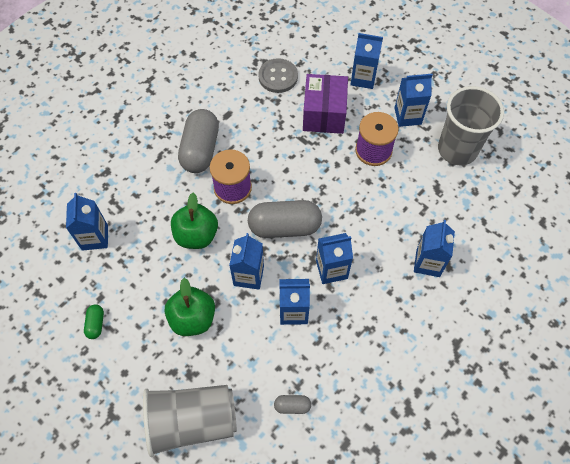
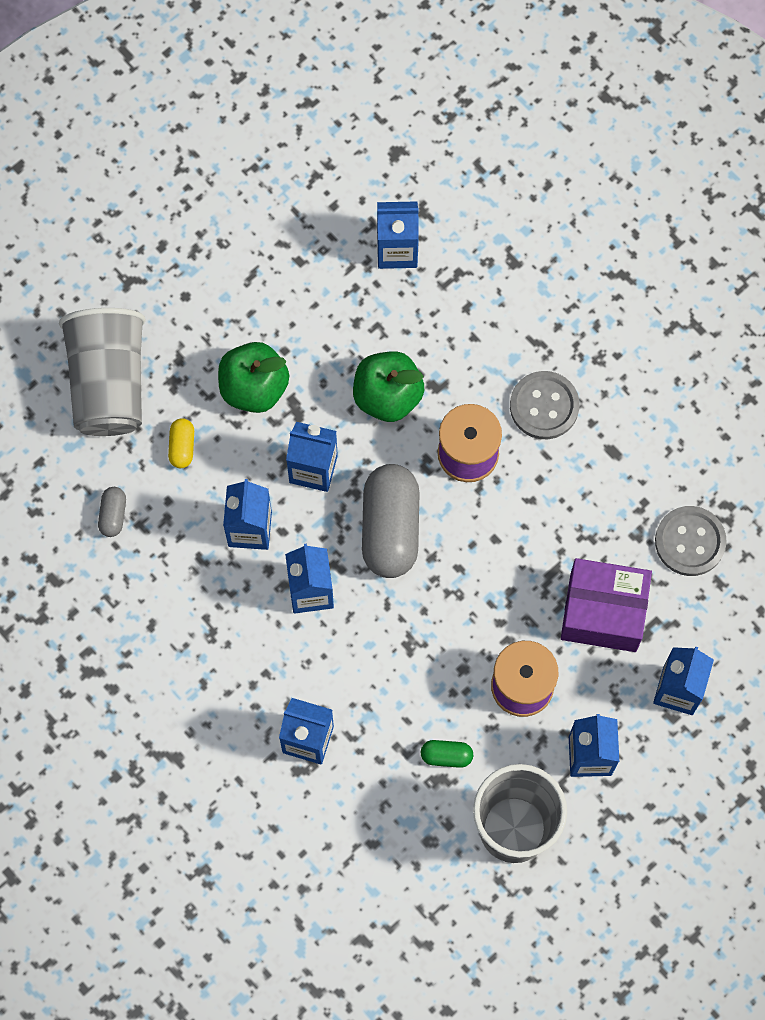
camera: 95 degrees right, 10 degrees up
(96, 324) = (259, 257): green capsule -> green capsule (446, 756)
(200, 150) = (544, 406): grey capsule -> grey button
(238, 362) = (182, 447): none -> yellow capsule

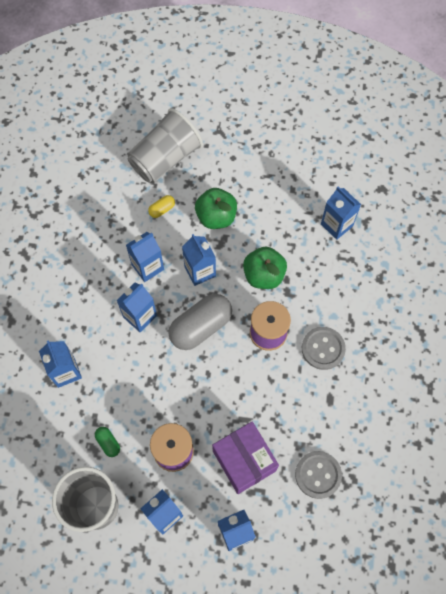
camera: 50 degrees right, 5 degrees down
(113, 515) = (106, 207): grey capsule -> none

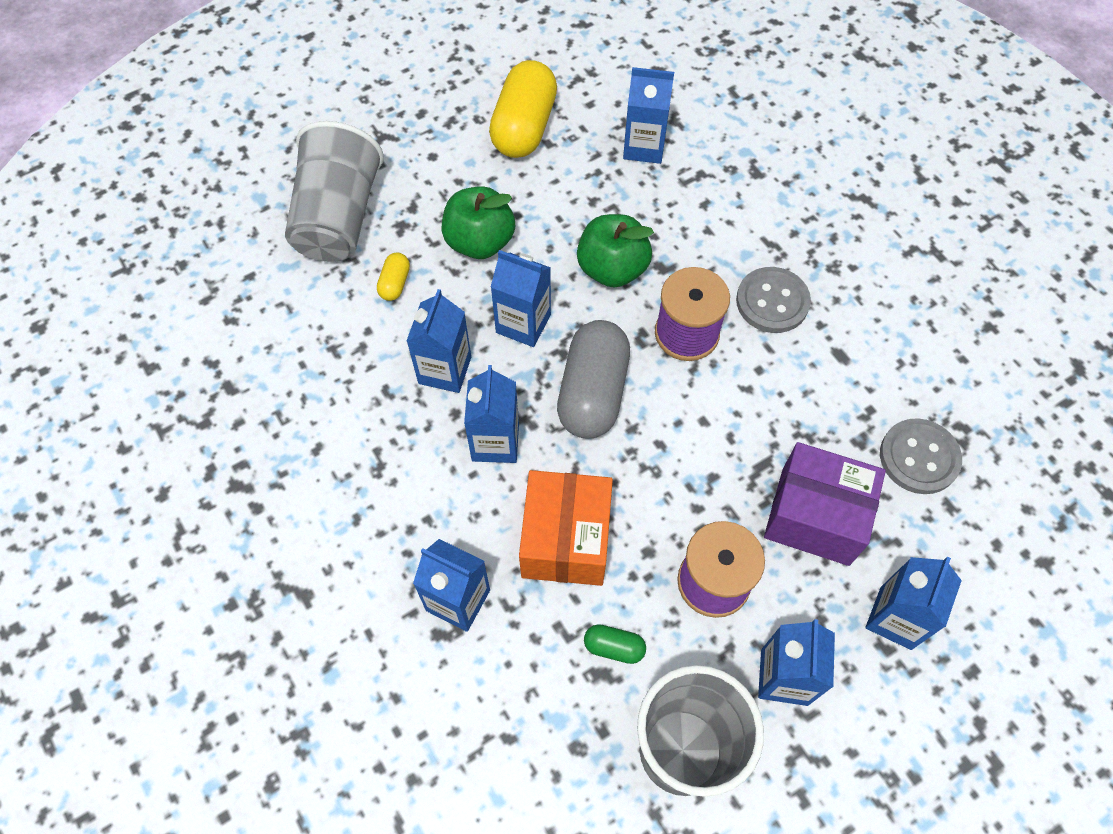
camera: 40 degrees left, 5 degrees down
(130, 382) = (565, 540): none -> orange box
(288, 173) = (524, 127): none -> yellow capsule

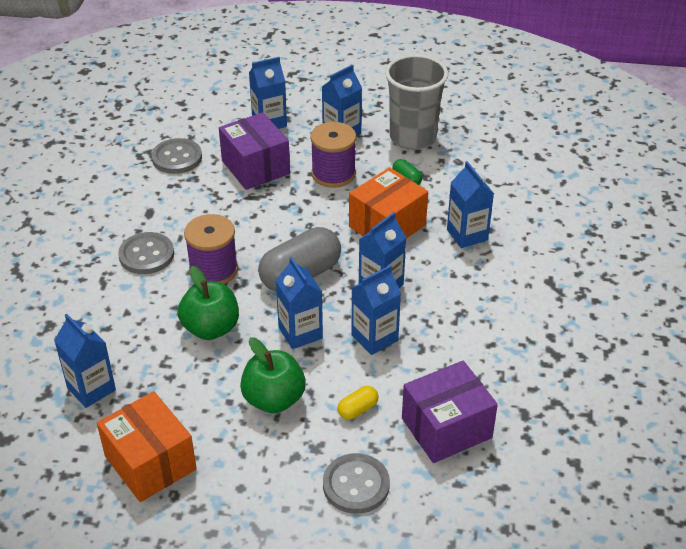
camera: 140 degrees left, 20 degrees down
(297, 320) = (446, 428): none -> purple box
(338, 217) = (356, 485): grey cup -> grey button
(524, 127) = (150, 462): yellow capsule -> orange box

